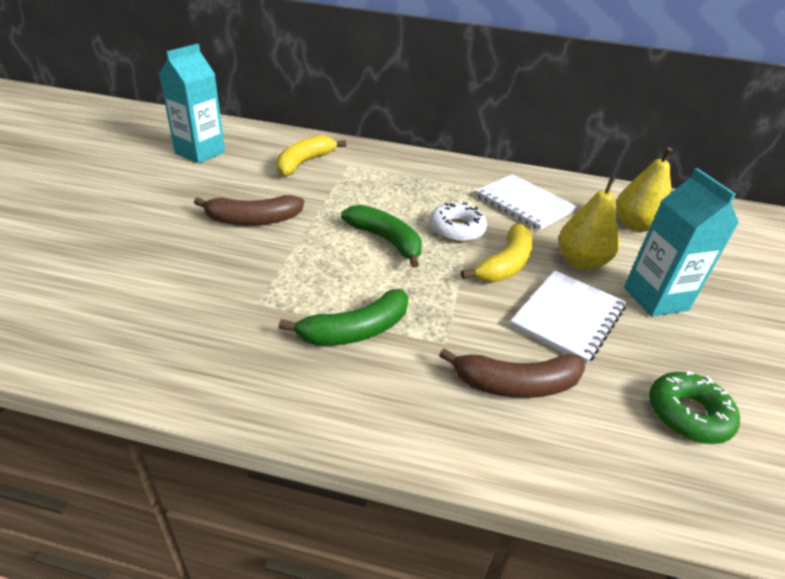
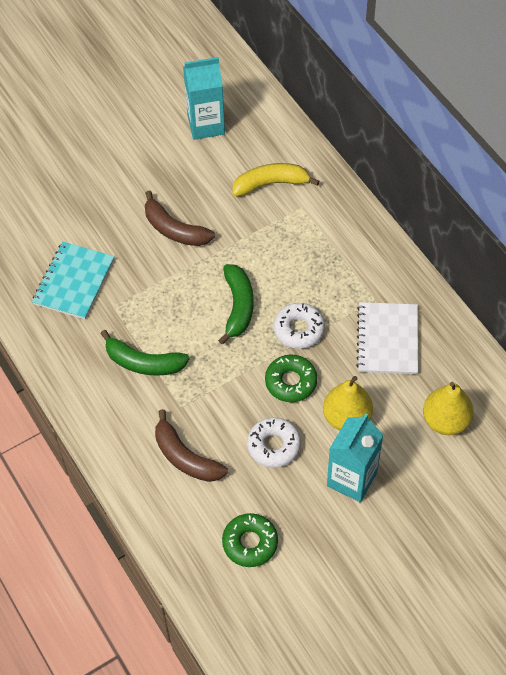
camera: 50 degrees right, 20 degrees up
(182, 308) = (74, 281): none -> turquoise notebook
(505, 264) = (291, 382): yellow banana -> green donut
(568, 317) = (274, 445): white notebook -> white donut

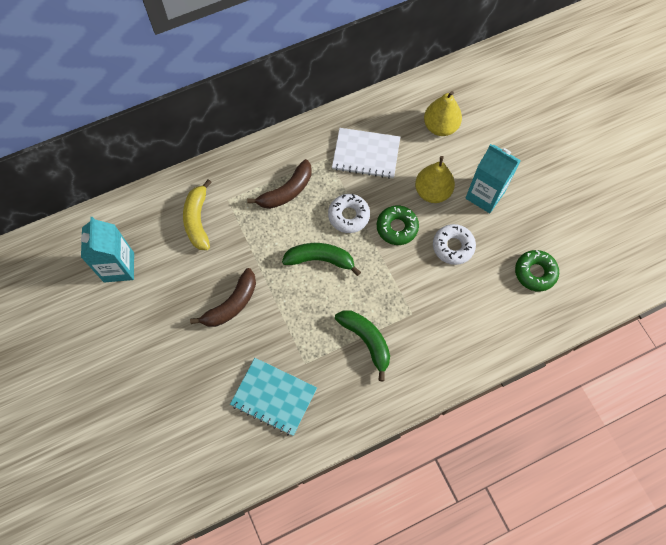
camera: 85 degrees left, 10 degrees up
(143, 363) = (366, 341): green banana -> green banana turned 60 degrees counterclockwise
(185, 457) = (459, 314): brown banana -> brown banana (286, 191)

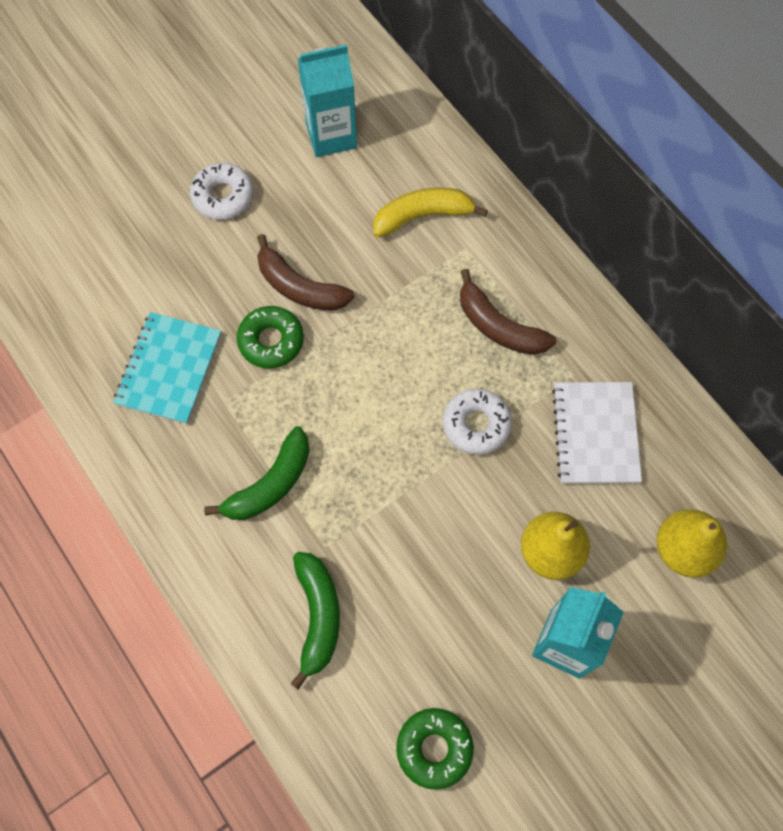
camera: 80 degrees right, 0 degrees up
(320, 259) = (392, 395): green banana -> green banana (318, 616)
(397, 227) = (471, 502): green donut -> green donut (271, 341)
(453, 246) = (455, 599): white donut -> white donut (223, 196)

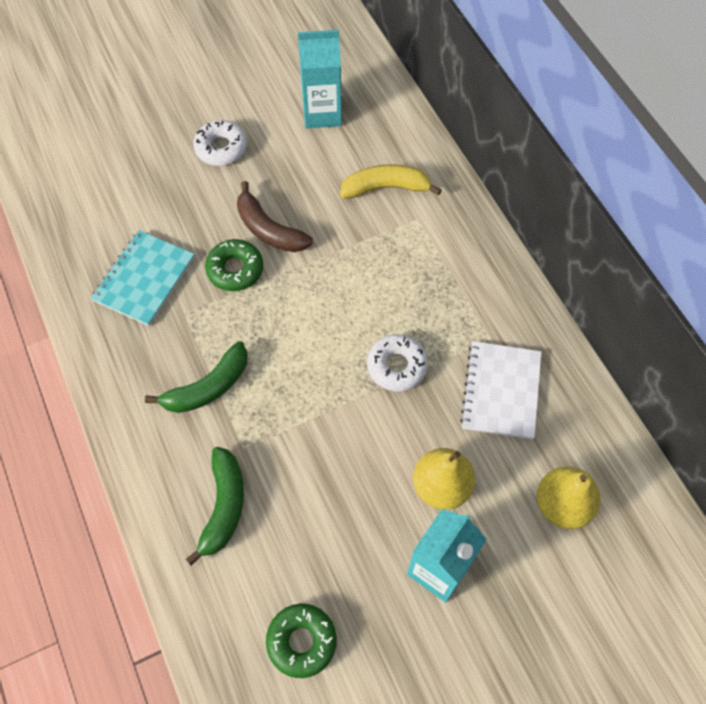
camera: 10 degrees right, 5 degrees down
(498, 326) = (433, 287): brown banana -> none

